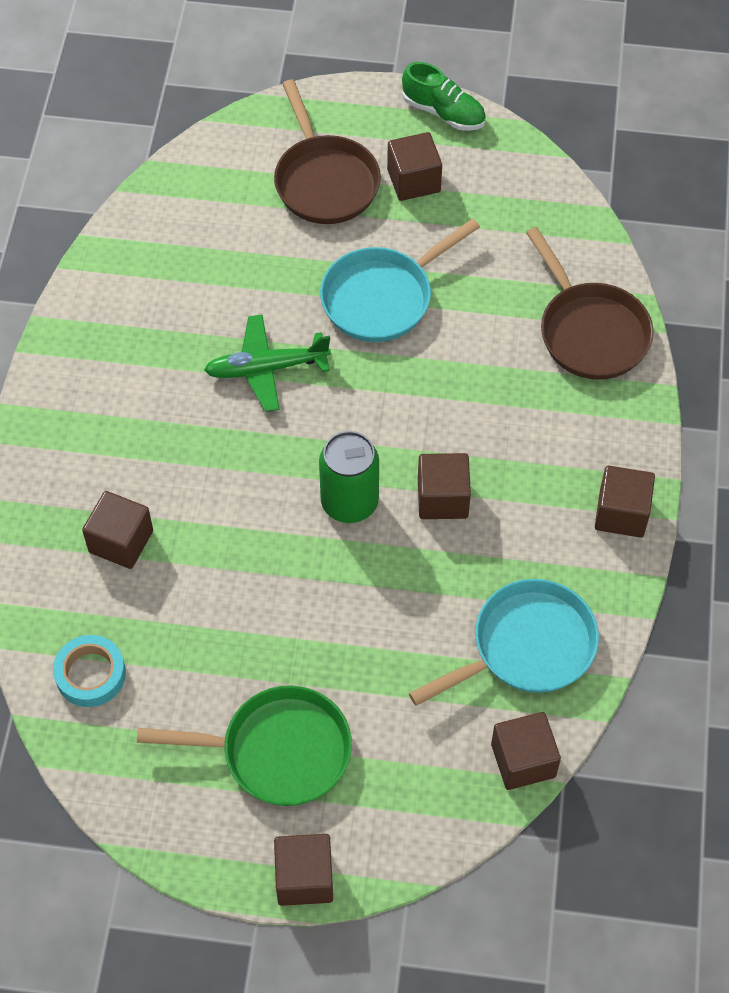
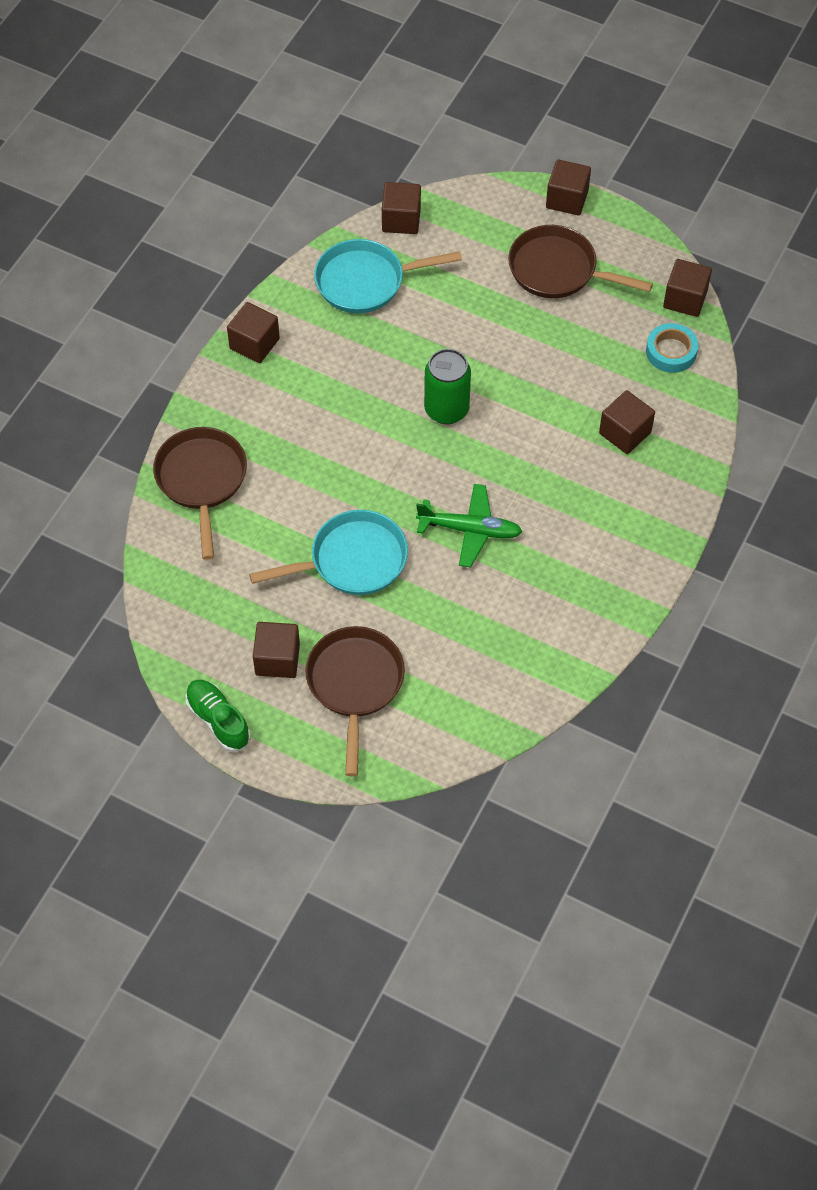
camera: 160 degrees left, 0 degrees up
(278, 751) = (558, 270): green pan -> brown pan
(442, 498) = (377, 392): brown cube -> brown cube (685, 299)

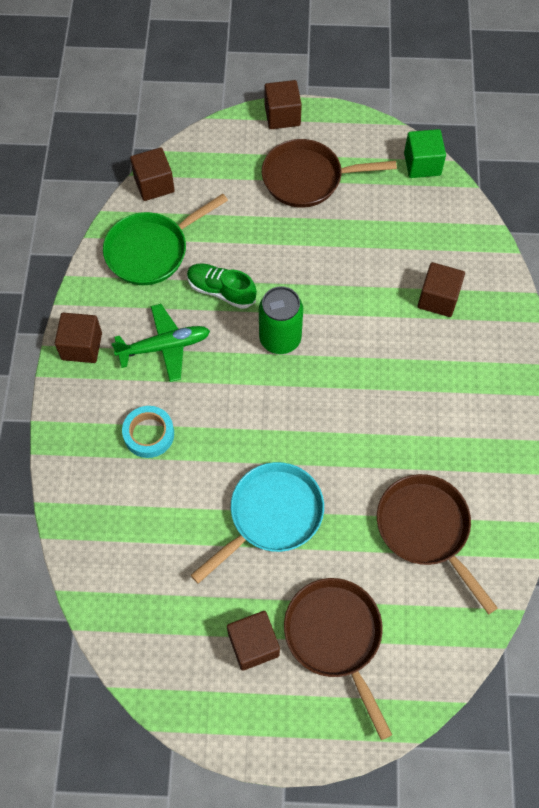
camera: 25 degrees left, 5 degrees up
(202, 480) = (97, 497): brown pan -> brown pan (426, 529)
(218, 720) = (230, 733): green shoe -> green shoe (221, 291)
(366, 281) = (151, 250): turquoise pan -> green pan
(469, 530) = (357, 442): green plane -> green plane (164, 347)
(671, 352) = (436, 213): turquoise tape -> turquoise tape (149, 434)
(685, 299) = (422, 164): brown cube -> green cube

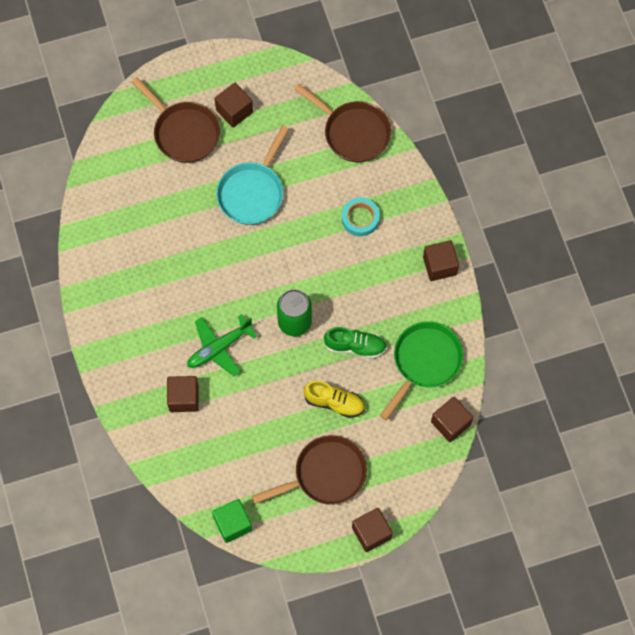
camera: 160 degrees right, 5 degrees up
(164, 347) = (378, 286): green plane -> green plane (219, 347)
(269, 242) = (334, 402): none -> yellow shoe
(426, 529) = (144, 218): brown pan -> brown pan (353, 132)

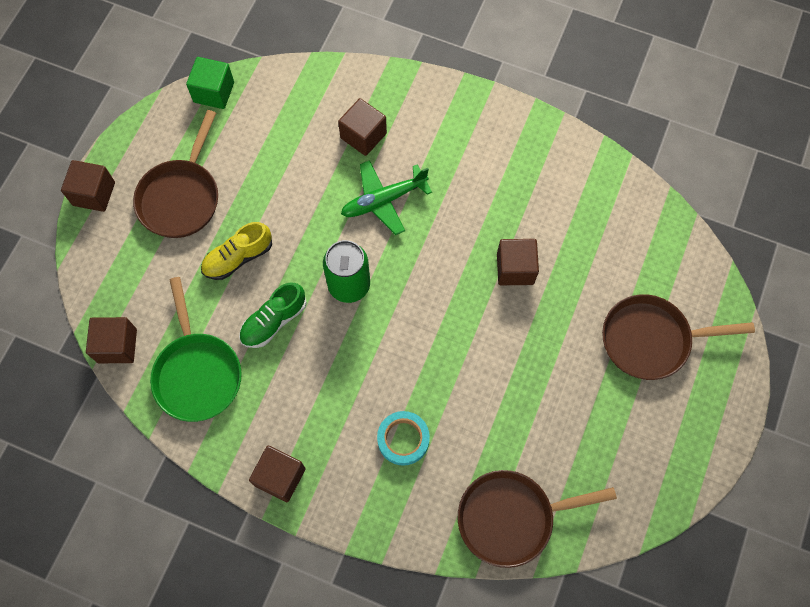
camera: 130 degrees right, 0 degrees up
(219, 347) = (384, 200): green plane -> green plane turned 120 degrees counterclockwise
(234, 111) = (638, 410): brown cube -> brown cube (515, 269)
(252, 192) = (524, 354): turquoise pan -> none

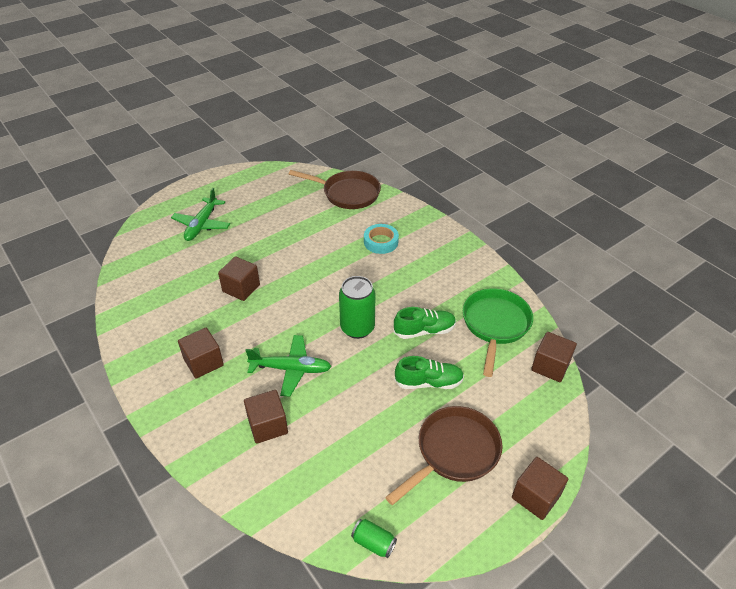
camera: 150 degrees left, 25 degrees down
(214, 92) = (373, 542): green cube -> green can
(238, 258) = (428, 382): yellow shoe -> green shoe
(280, 477) = (465, 255): brown cube -> brown cube (203, 362)
(651, 340) = (202, 224): brown pan -> green plane

